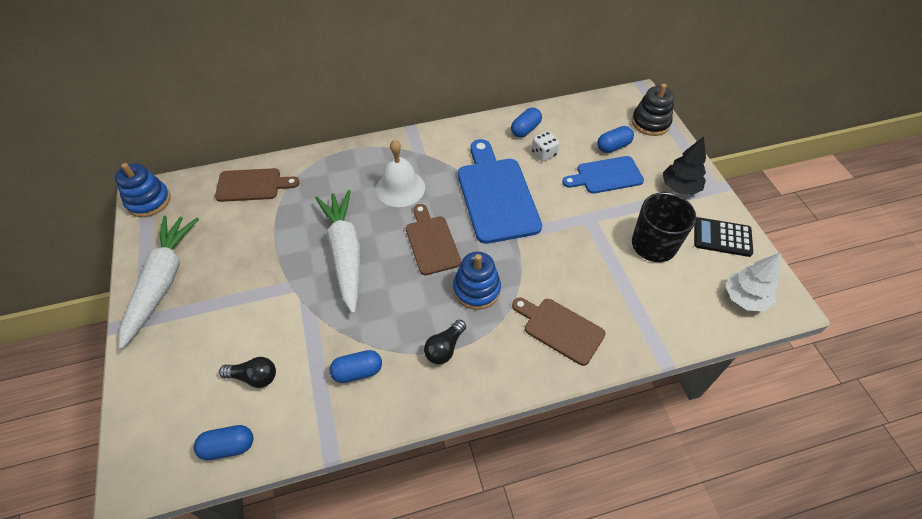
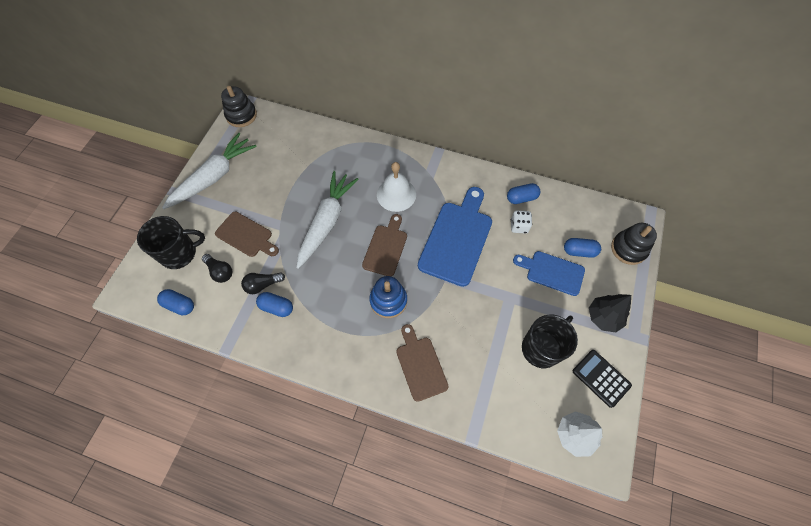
camera: 35 degrees right, 10 degrees up
(149, 201) = (241, 115): blue stacking toy -> black stacking toy
(181, 389) = (179, 253): none -> black mug
(252, 185) = (306, 138): brown cutting board -> brown cutting board (246, 235)
(445, 348) = (337, 327): black light bulb -> black light bulb (262, 285)

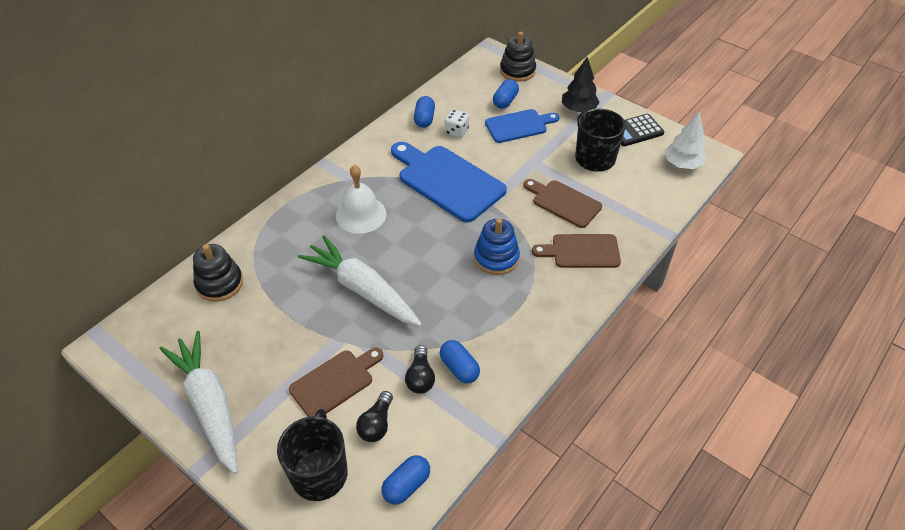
camera: 70 degrees left, 15 degrees down
(220, 271) = (376, 424): black light bulb -> black light bulb turned 135 degrees clockwise
(241, 115) = (118, 349): black stacking toy -> black stacking toy (219, 283)
(277, 307) = (459, 368): blue capsule -> blue capsule turned 75 degrees counterclockwise
(386, 248) = (428, 242): brown cutting board -> brown cutting board (563, 202)
(552, 272) = (519, 126): blue cutting board -> blue cutting board turned 150 degrees counterclockwise

